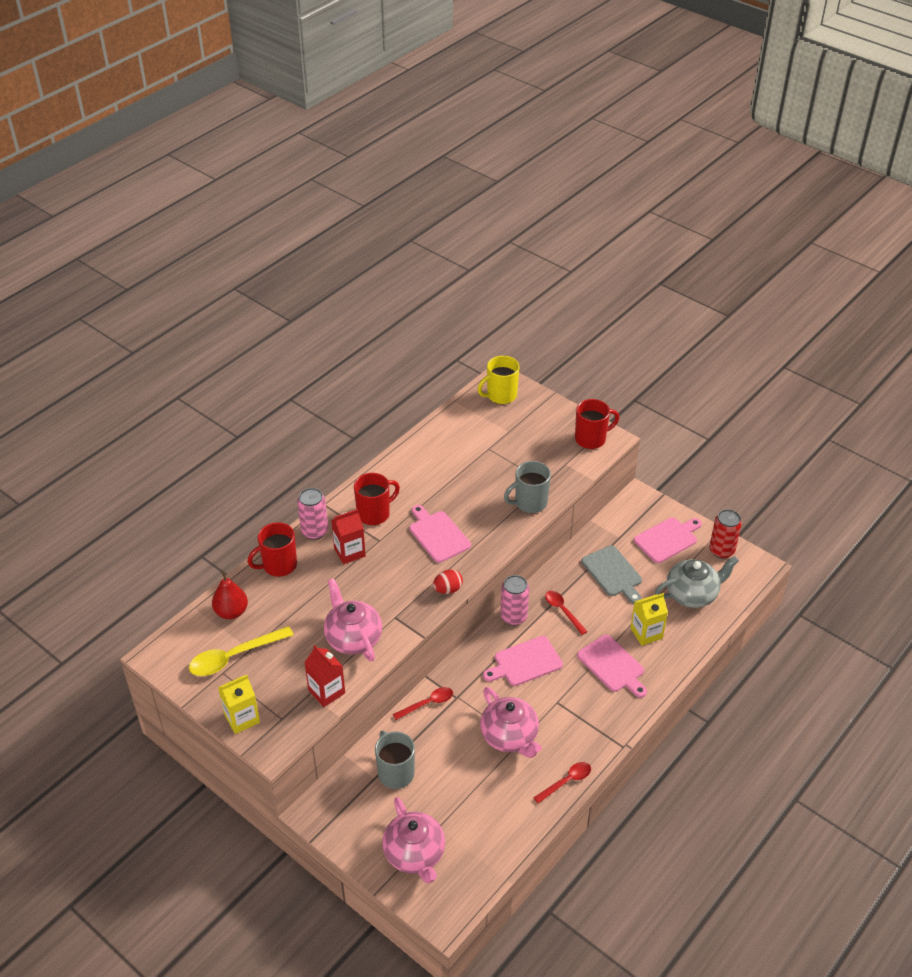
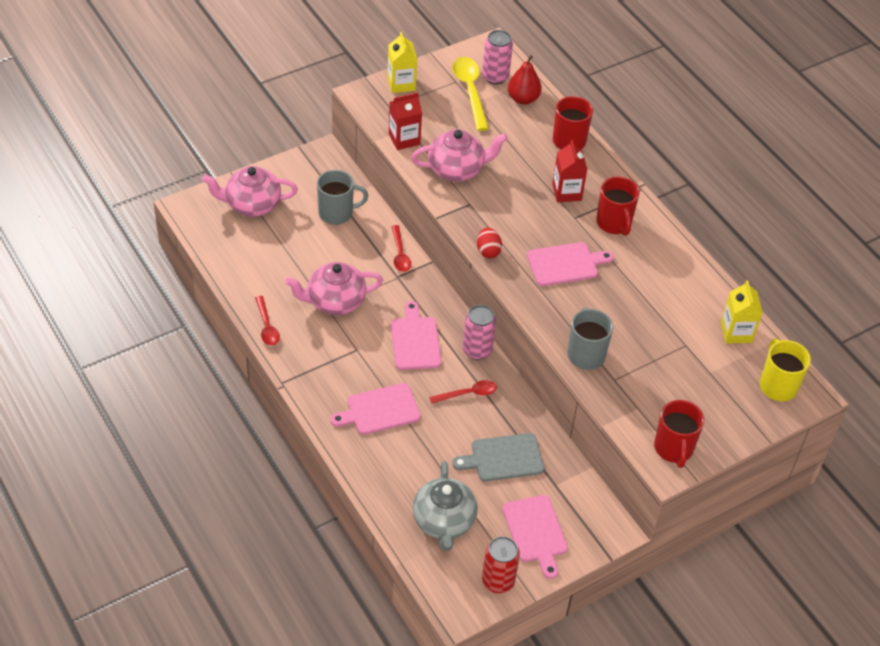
camera: 105 degrees right, 5 degrees up
(314, 531) = (605, 174): pink can -> pink can (495, 77)
(646, 633) = (408, 456): yellow carton -> yellow carton (736, 332)

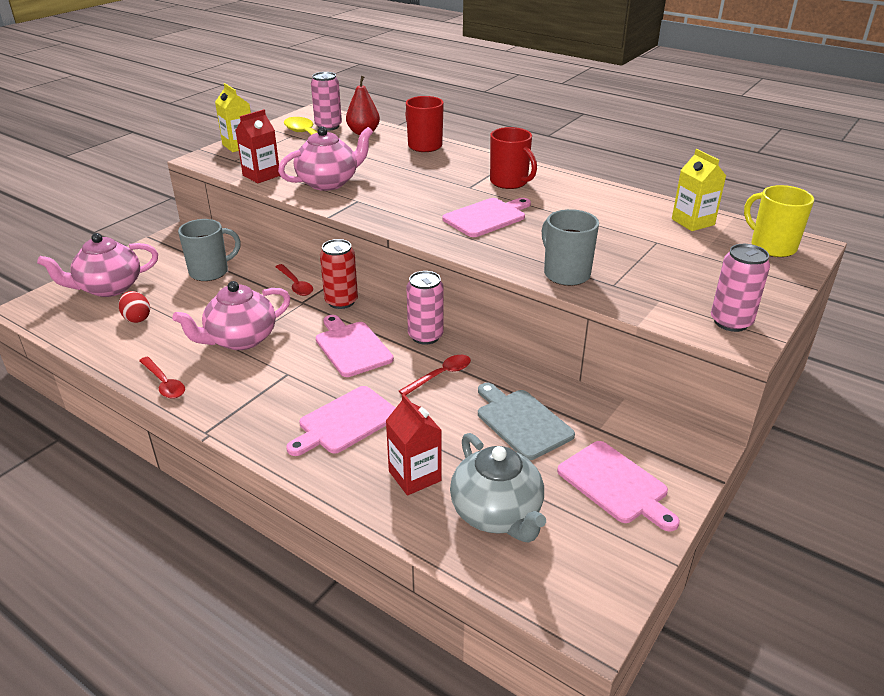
camera: 20 degrees left, 15 degrees down
(488, 251) = (400, 226): red egg -> red egg (137, 318)
(498, 581) = (613, 559): red can -> red can (341, 301)
(503, 458) = (522, 422): grey cutting board -> grey cutting board turned 90 degrees clockwise
(567, 192) = (448, 174): red carton -> red carton (414, 476)
(673, 449) = (731, 322): red mug -> pink can

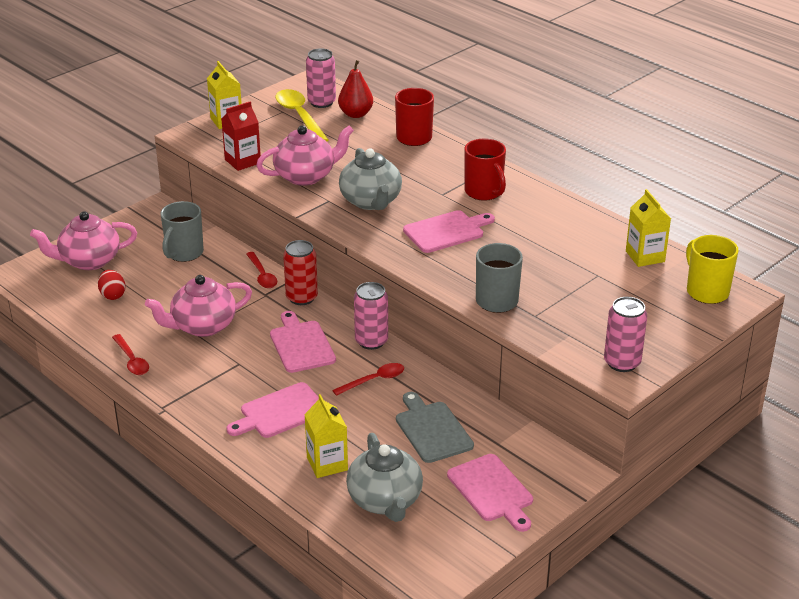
camera: 10 degrees right, 0 degrees up
(210, 272) = (184, 253): grey mug -> grey mug turned 135 degrees clockwise
(401, 198) = (371, 201): none -> grey teapot
(414, 476) = (327, 464): red carton -> yellow carton

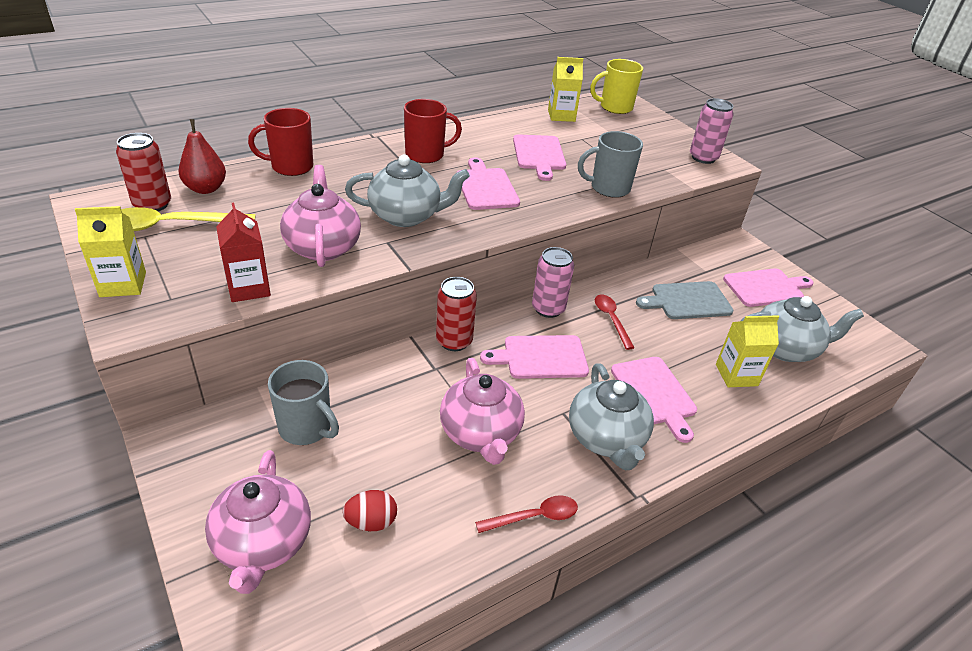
camera: 80 degrees left, 5 degrees up
(217, 388) = (606, 439): none -> grey teapot
(262, 275) = (395, 364): red spoon -> none
(321, 102) = (152, 205): pink can -> red can
(536, 252) = (539, 154): none -> pink cutting board

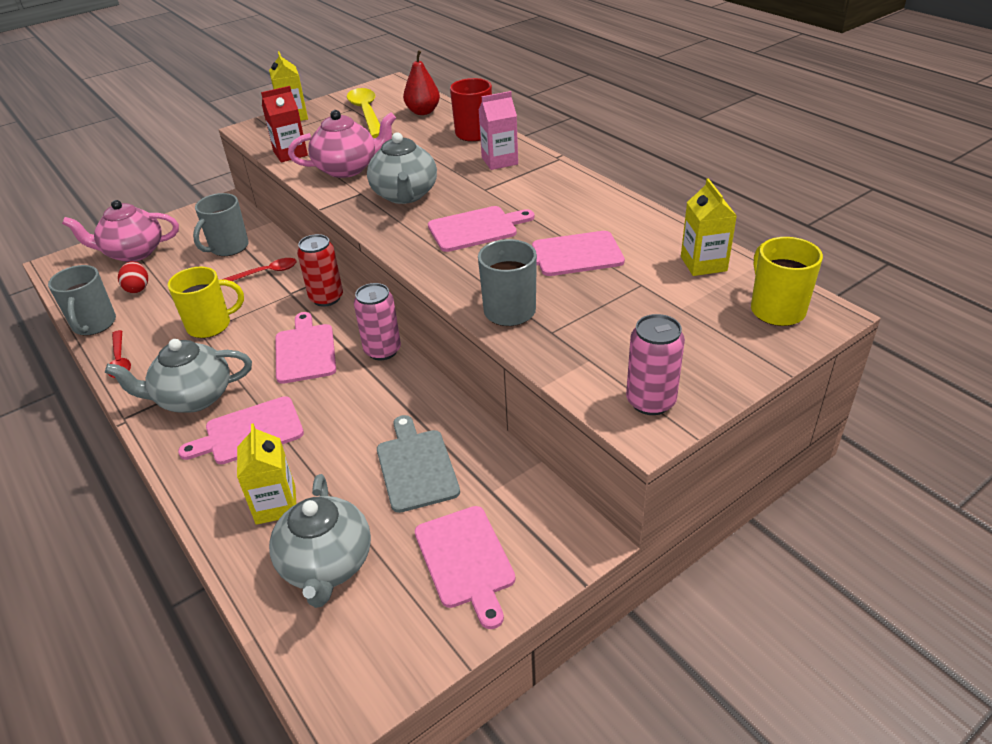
camera: 90 degrees right, 0 degrees up
(152, 205) = (393, 101): red can -> none
(364, 161) = (499, 161): none -> pink carton
(426, 155) = (531, 188): red mug -> none
(449, 562) = (94, 325): none -> grey mug
(481, 434) = (210, 325): pink teapot -> yellow mug
(611, 320) = (369, 398): red spoon -> red spoon (266, 273)

